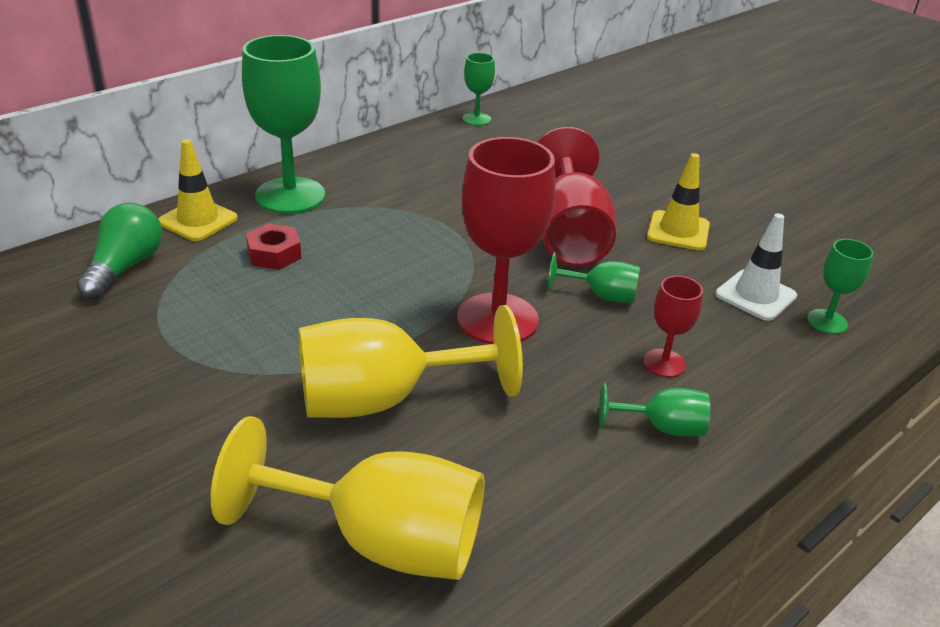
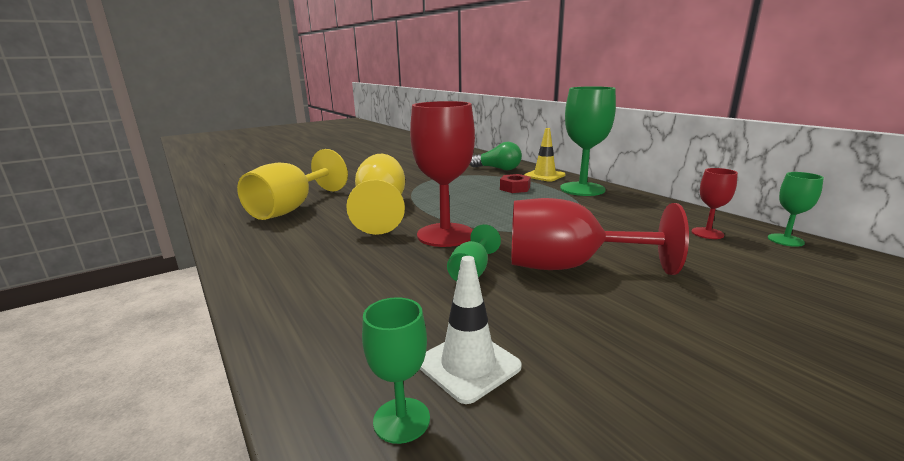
camera: 100 degrees right, 15 degrees down
(662, 427) = (304, 277): green goblet -> none
(664, 363) = (373, 288): red goblet -> red goblet (707, 233)
(678, 231) = (607, 331): yellow traffic cone -> none

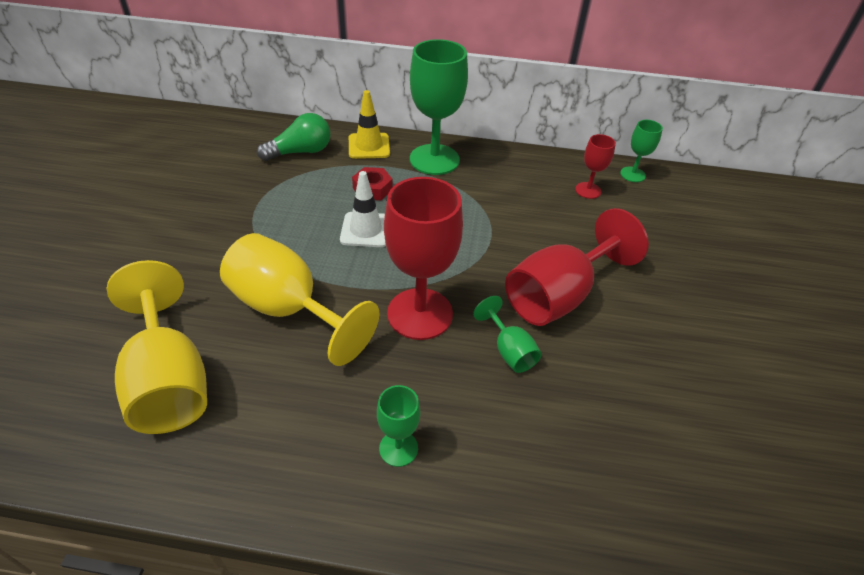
camera: 50 degrees left, 25 degrees up
(401, 420) = (654, 517): green goblet -> green goblet (398, 448)
(468, 365) = (627, 445): white traffic cone -> white traffic cone (366, 230)

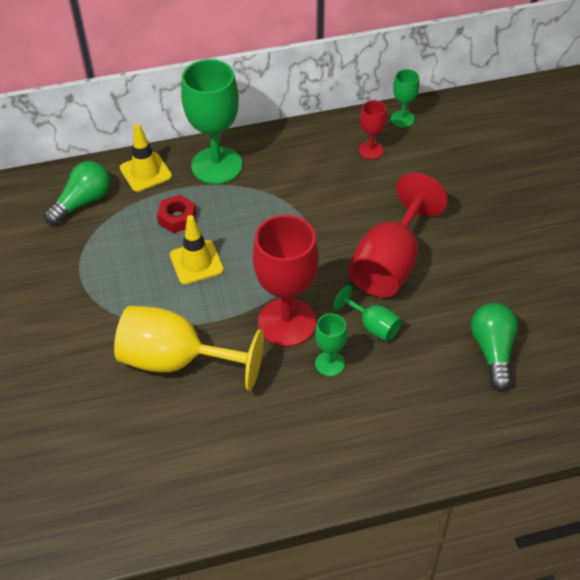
camera: 20 degrees left, 5 degrees up
(169, 380) = (119, 456): yellow goblet -> none
(366, 230) = (196, 262): white traffic cone -> yellow traffic cone
(398, 448) = (329, 433): green goblet -> green goblet (329, 363)
(638, 431) = (492, 351): none -> green light bulb

